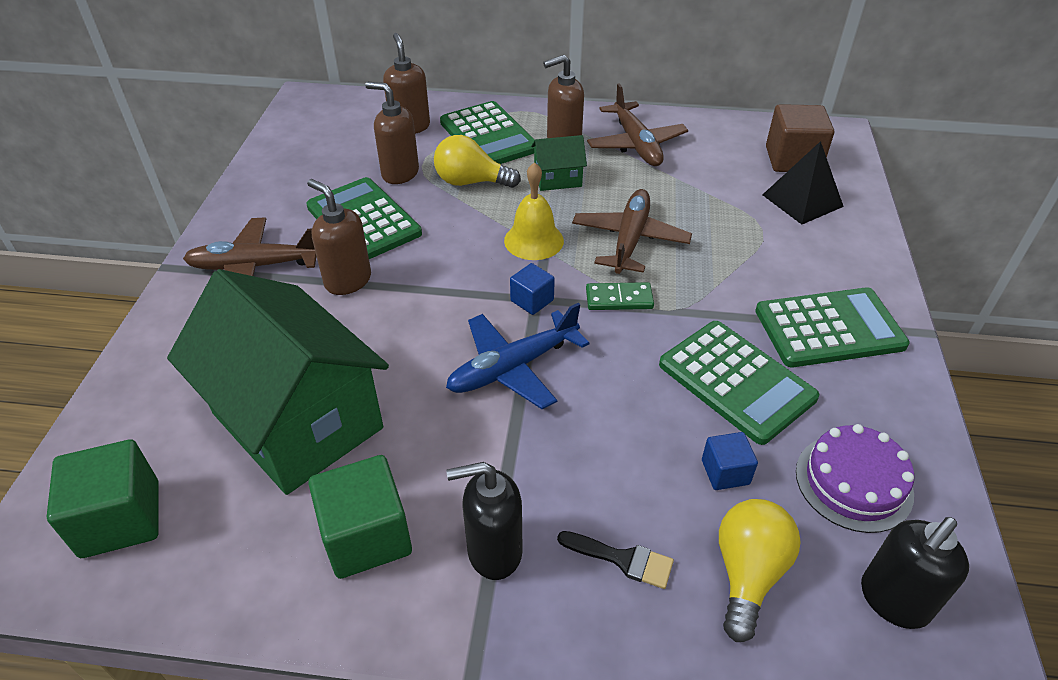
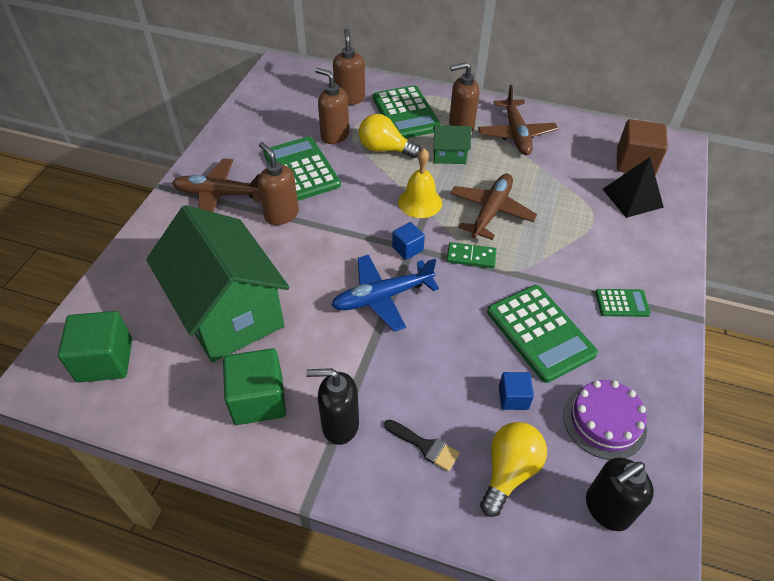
camera: 10 degrees right, 5 degrees up
(829, 328) = (622, 303): green calculator -> green calculator, size x0.51

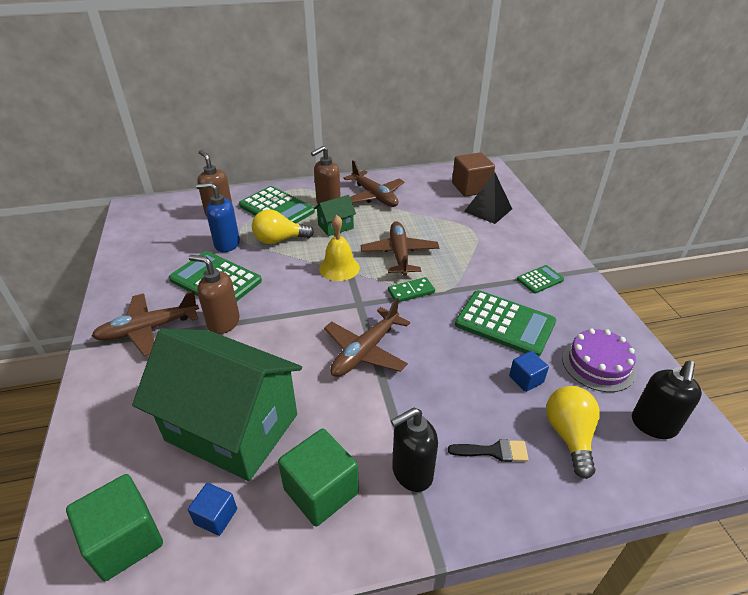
camera: 30 degrees left, 10 degrees down
(334, 135) = (226, 244): brown soap dispenser -> blue soap dispenser
(382, 297) = (366, 351): blue plane -> brown plane
(407, 249) = (356, 305): blue cube -> blue cube (216, 516)

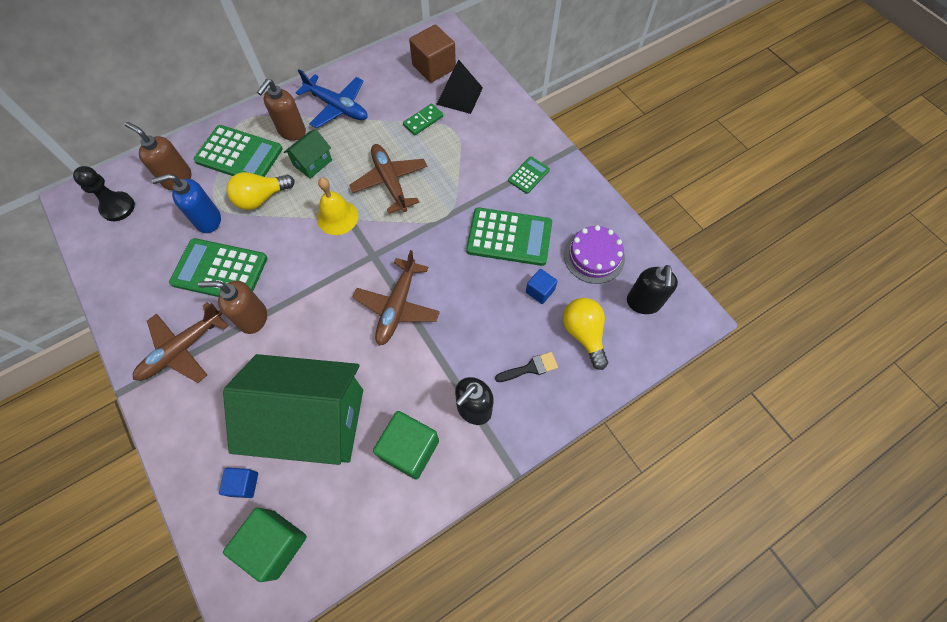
camera: 20 degrees left, 25 degrees up
(162, 220) = (118, 207): none -> black pawn
(216, 516) = (337, 499): blue cube -> blue cube (244, 484)
(374, 196) = (337, 107): brown plane -> blue plane
(411, 292) = (416, 226): green domino -> green domino (423, 121)

